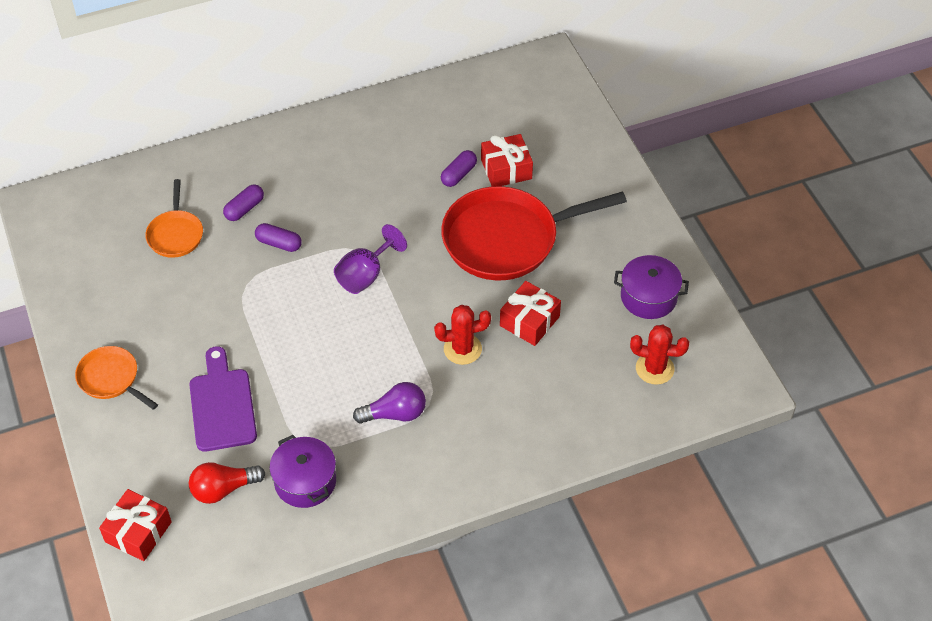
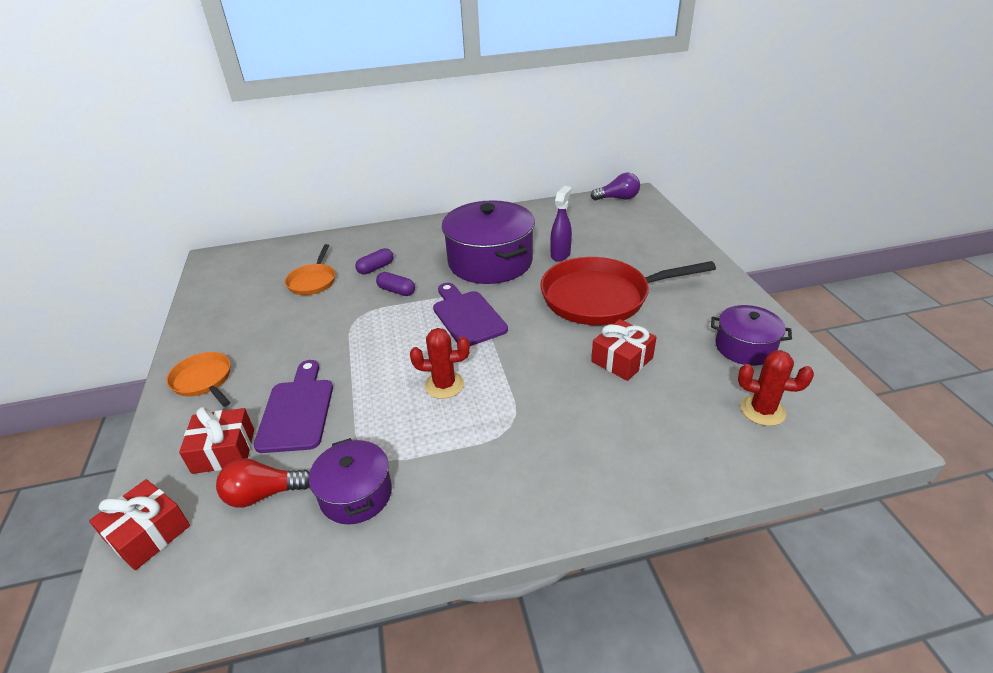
camera: 10 degrees right, 15 degrees down
(365, 275) = (467, 316): purple goblet -> purple cutting board
(378, 191) = (490, 262): none -> purple pot
(395, 414) = (472, 432): purple light bulb -> purple light bulb (618, 198)
(458, 174) = (560, 255): purple capsule -> purple spray bottle
(462, 349) = (551, 379): red cactus -> red cactus (444, 385)
(506, 169) = (602, 253): red gift -> red gift (224, 451)

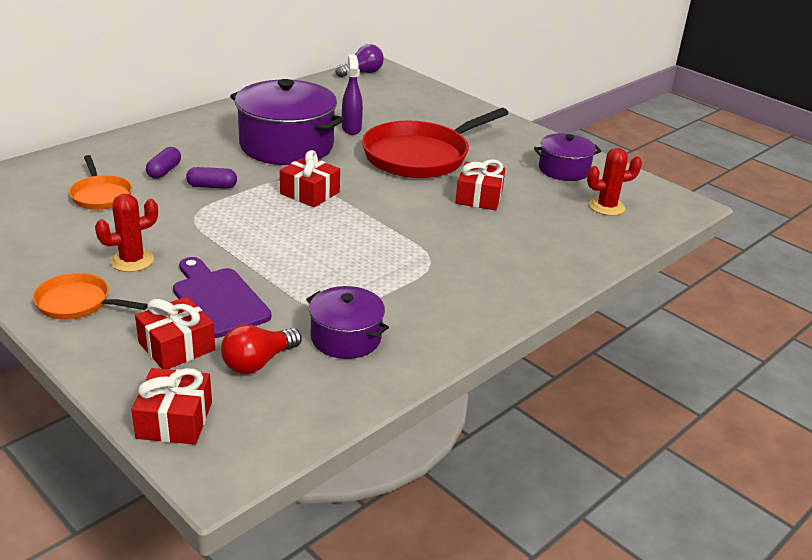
camera: 35 degrees left, 5 degrees down
(444, 385) = (343, 248): red cactus -> red cactus (132, 261)
(467, 316) = (310, 193): purple cutting board -> red gift

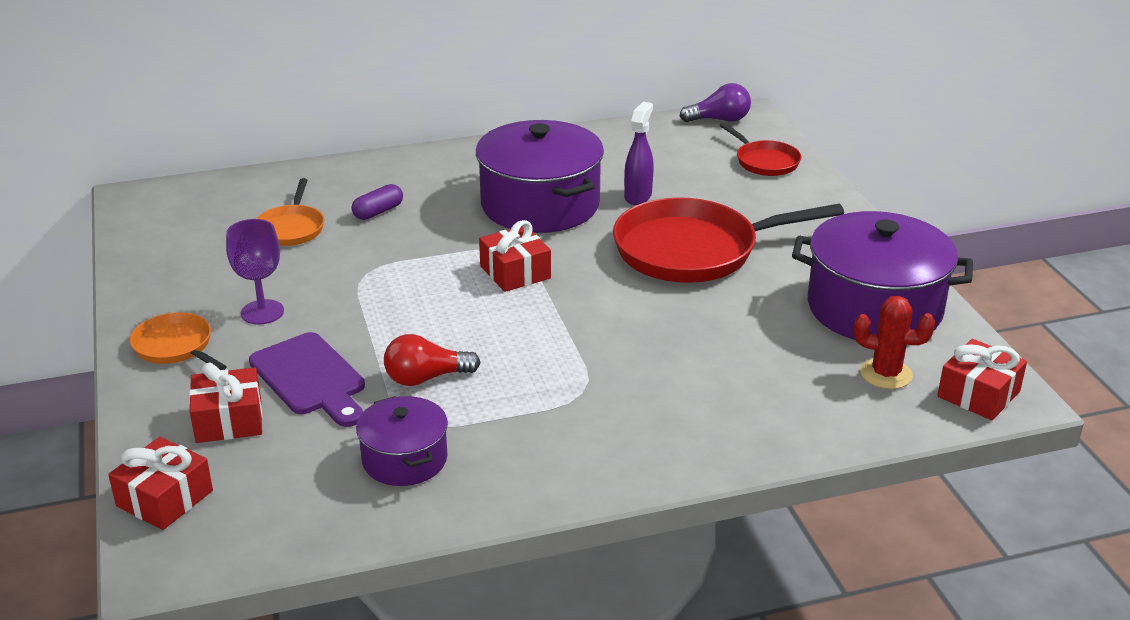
camera: 30 degrees right, 0 degrees up
(132, 261) = (262, 312): red cactus -> purple goblet
(212, 186) = (413, 241): purple capsule -> none
(218, 299) = (310, 378): purple cutting board -> purple cutting board turned 150 degrees clockwise
(258, 362) = (292, 461): red light bulb -> red light bulb (426, 378)
(415, 94) = (764, 161): none -> red pan
(479, 197) = (719, 322): red gift -> red gift (978, 394)
(564, 170) = (874, 308): purple pot -> purple pot, size x1.83

